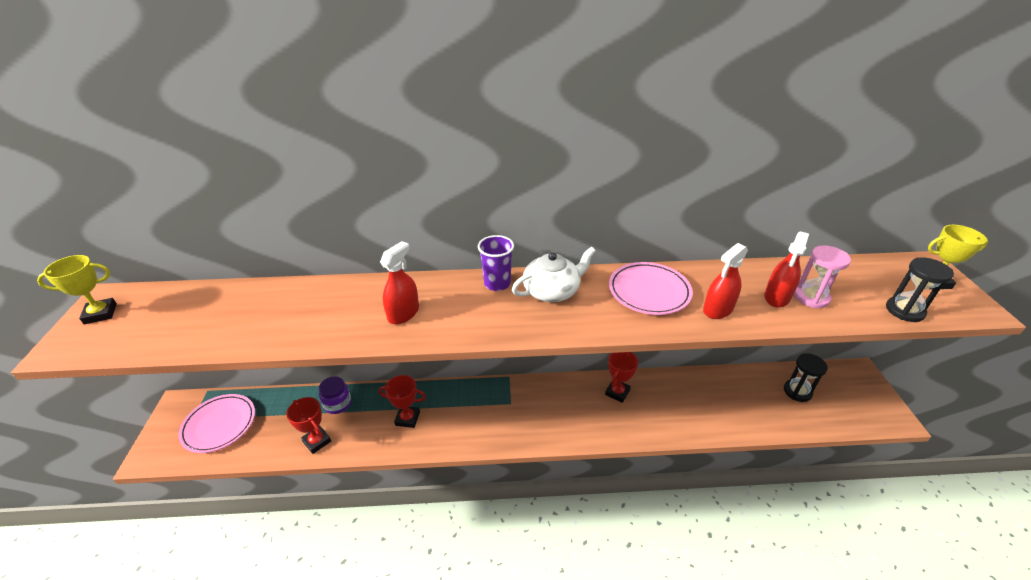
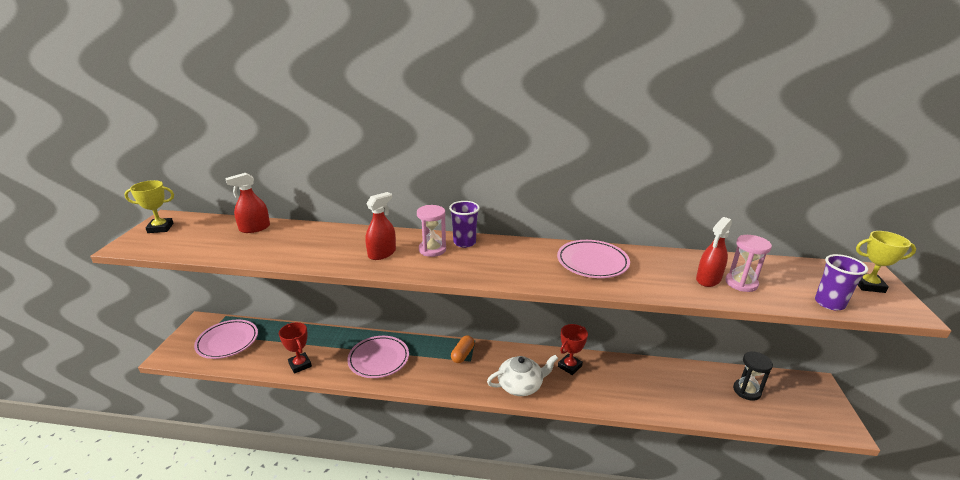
camera: 10 degrees right, 10 degrees down
(338, 404) = (324, 340): purple jar -> none
(407, 418) = (378, 359): red trophy -> pink plate
(462, 299) = (432, 250): none -> pink hourglass
(500, 397) = (462, 354): none -> orange capsule
(552, 291) = (508, 252): white teapot -> white teapot (521, 385)
(718, 309) = (649, 281): red spray bottle -> red spray bottle (254, 228)
(904, 311) = (829, 303): black hourglass -> purple cup

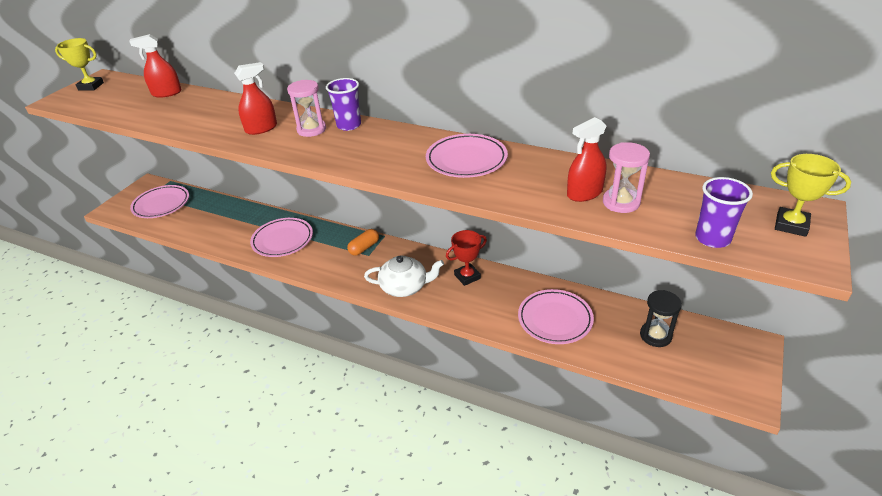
camera: 20 degrees right, 10 degrees up
(300, 365) = (211, 234): red trophy -> none
(664, 392) = (555, 319): none -> pink plate

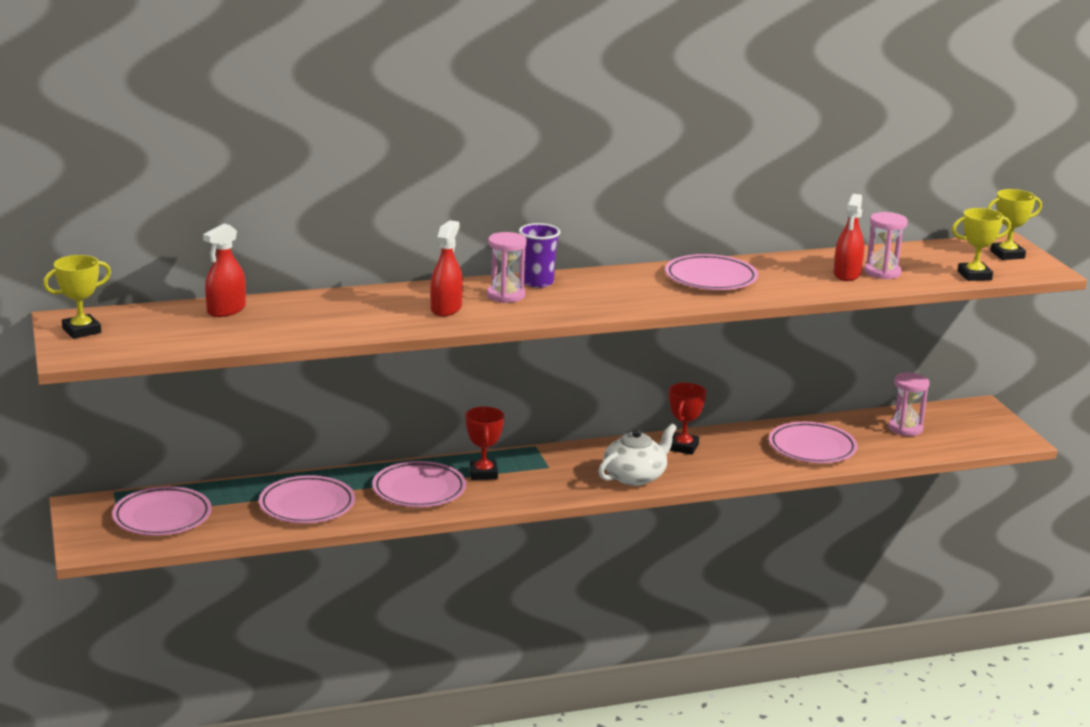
camera: 45 degrees left, 15 degrees down
(222, 226) = (307, 505): none -> pink plate
(329, 243) = (483, 473): none -> red trophy
(364, 248) = (532, 463): orange capsule -> none
(655, 335) = (905, 428): black hourglass -> pink hourglass
(712, 238) = (974, 275): purple cup -> yellow trophy

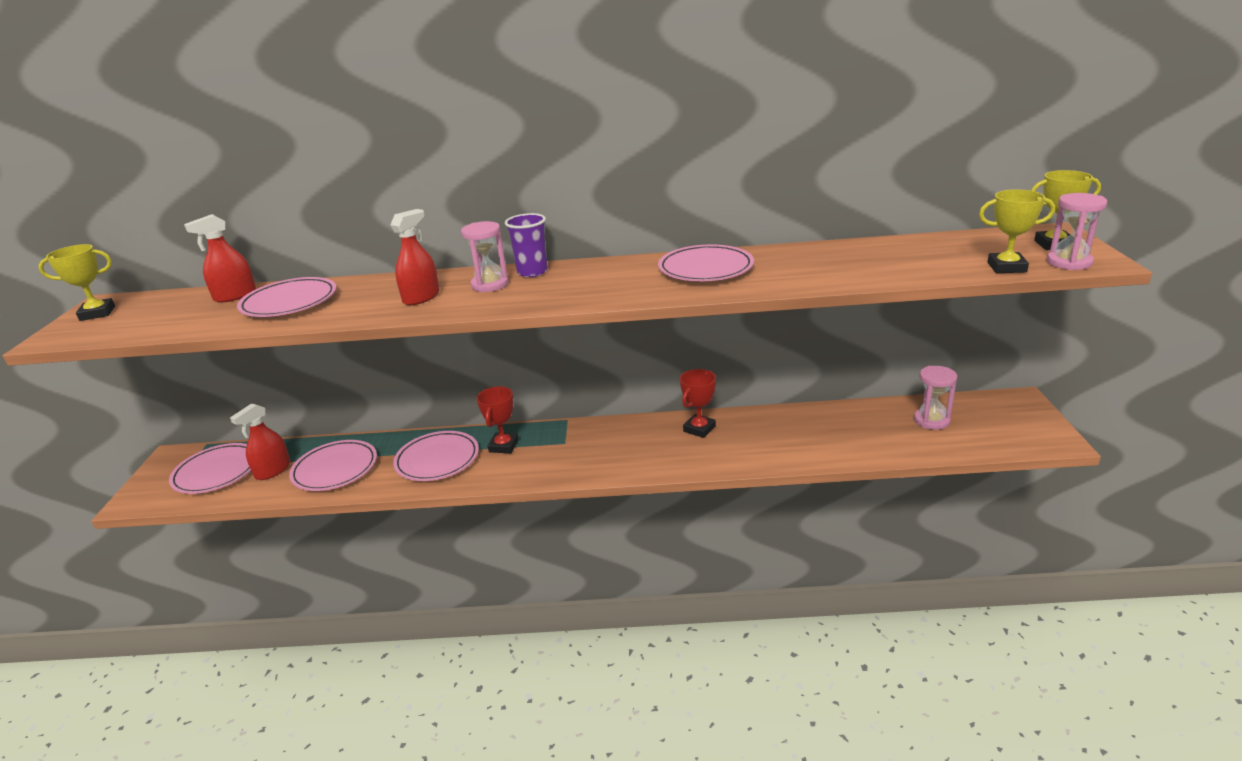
camera: 20 degrees right, 5 degrees up
(635, 476) = (637, 459): white teapot -> none
(812, 448) = (826, 437): pink plate -> pink plate (289, 302)
(847, 274) = (856, 265): red spray bottle -> red spray bottle (273, 470)
(882, 272) = (897, 263): pink hourglass -> pink hourglass (1069, 262)

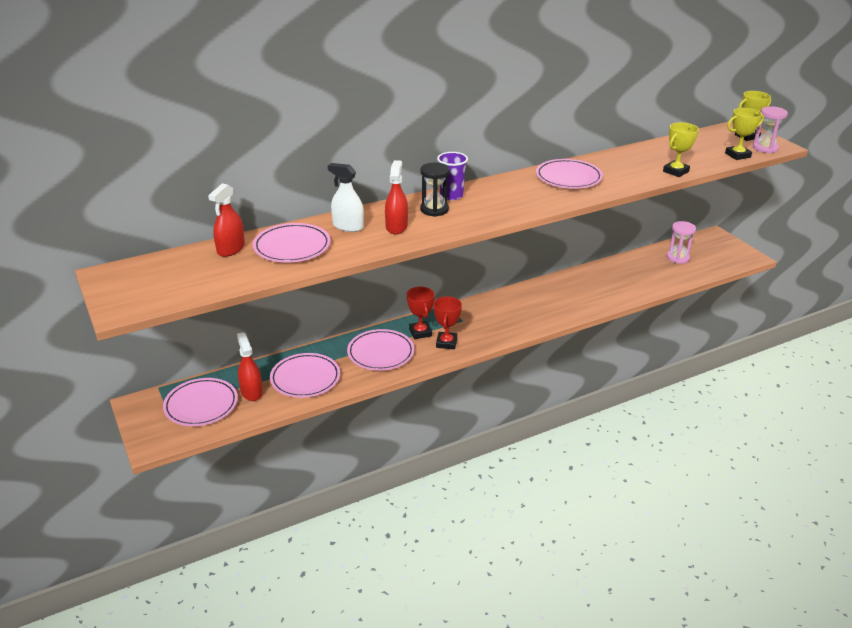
camera: 30 degrees left, 5 degrees up
(97, 313) = (121, 284): yellow trophy -> yellow trophy (675, 171)
(273, 470) = (251, 392): red spray bottle -> red spray bottle turned 150 degrees clockwise
(374, 290) = (348, 226): none -> white spray bottle
(490, 285) = (434, 210): pink hourglass -> black hourglass
(699, 429) = (545, 292): red trophy -> red trophy (446, 343)

